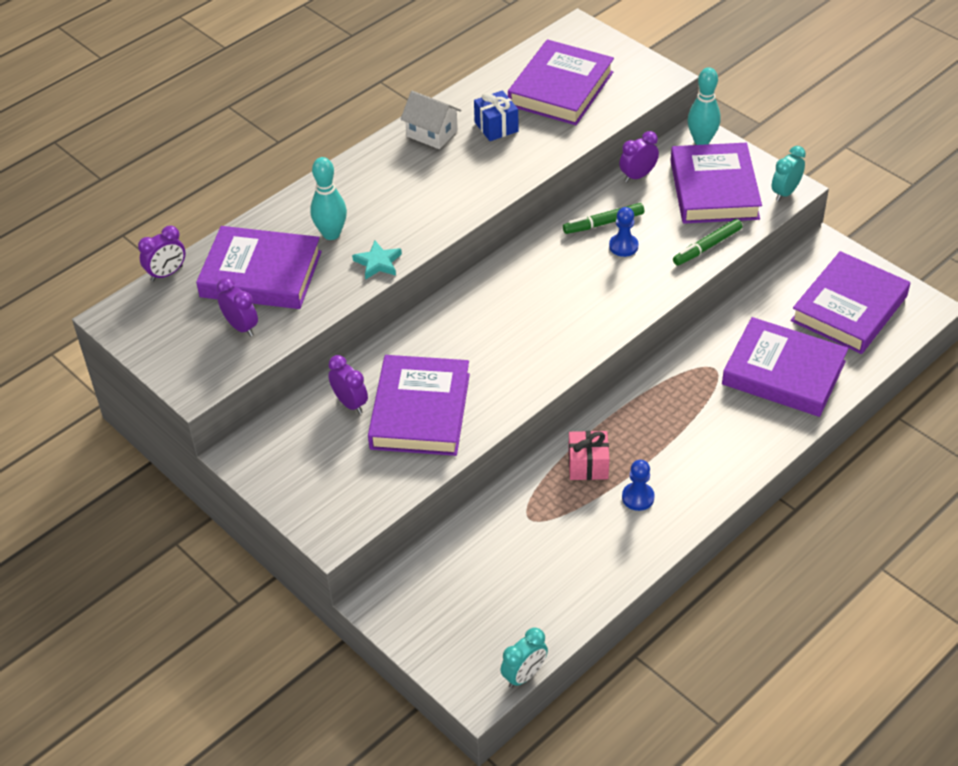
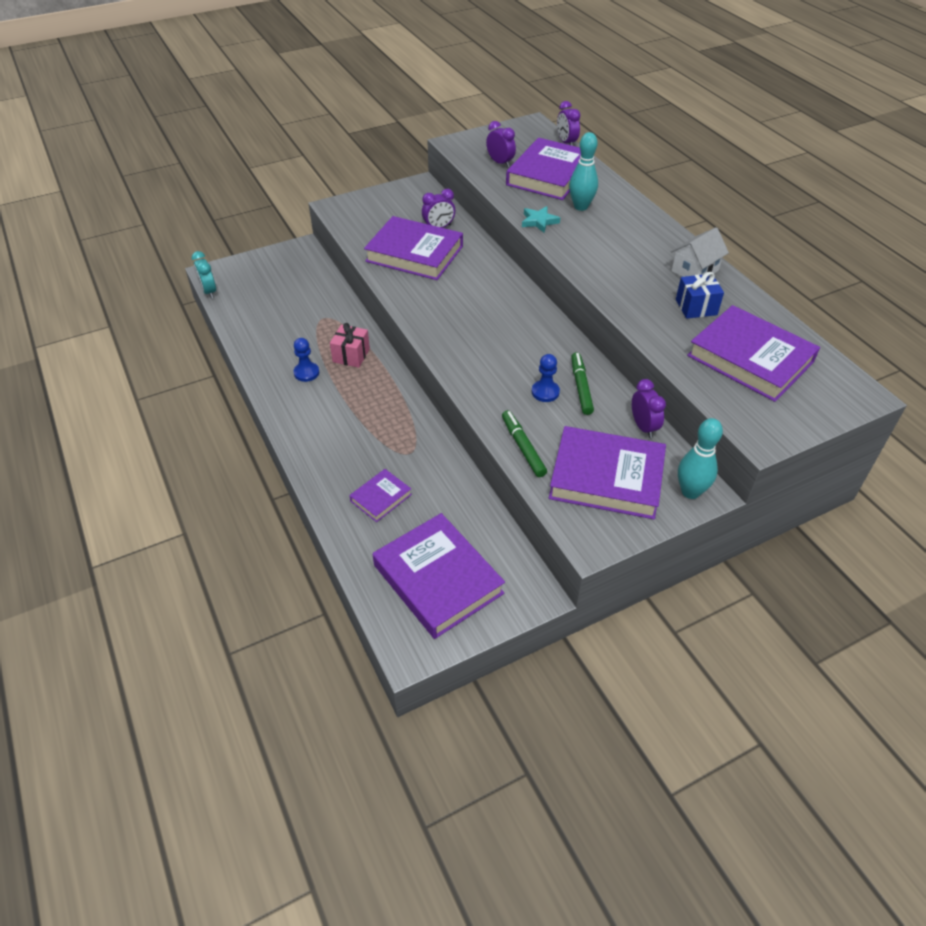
camera: 105 degrees right, 0 degrees up
(241, 327) = (500, 163): purple clock -> purple clock turned 105 degrees counterclockwise
(783, 373) = (381, 498): purple book -> purple book, size x0.49
(785, 192) = (584, 534): turquoise clock -> none

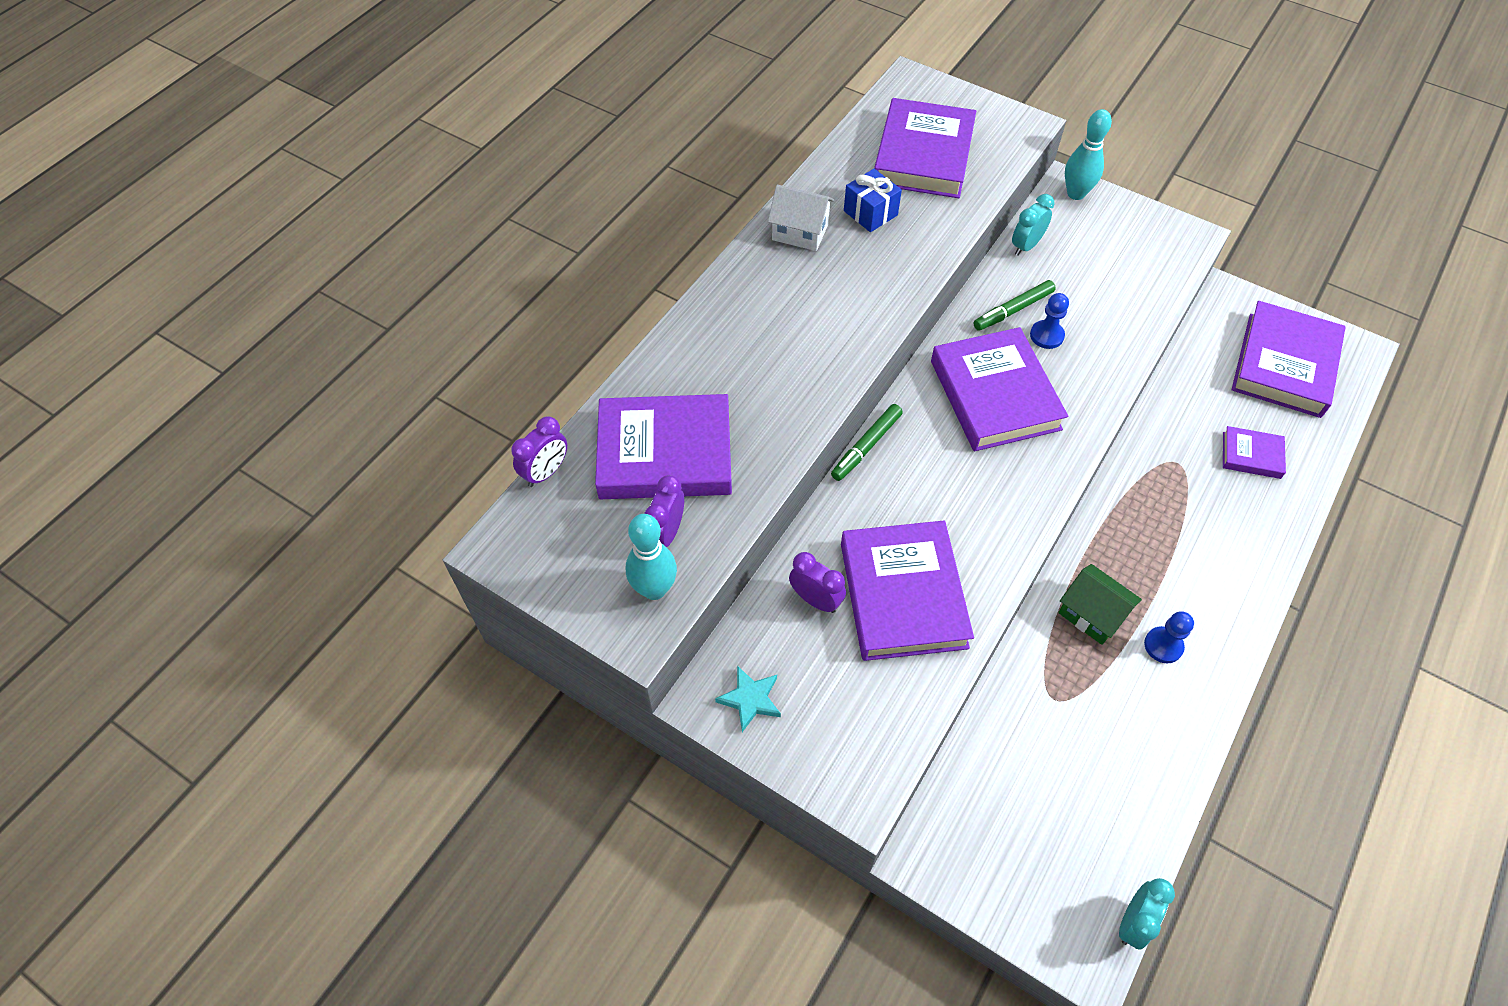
camera: 120 degrees left, 10 degrees up
(351, 355) = (1092, 614): pink gift -> green house
(523, 447) = (1136, 322): green marker -> green marker (866, 446)
(539, 221) = (802, 413): turquoise star -> turquoise star (750, 699)
(581, 206) = (731, 383): turquoise bowling pin -> turquoise bowling pin (654, 589)
(606, 478) = (1114, 250): purple book -> purple book (995, 395)
(643, 427) = (1026, 246): purple clock -> turquoise clock

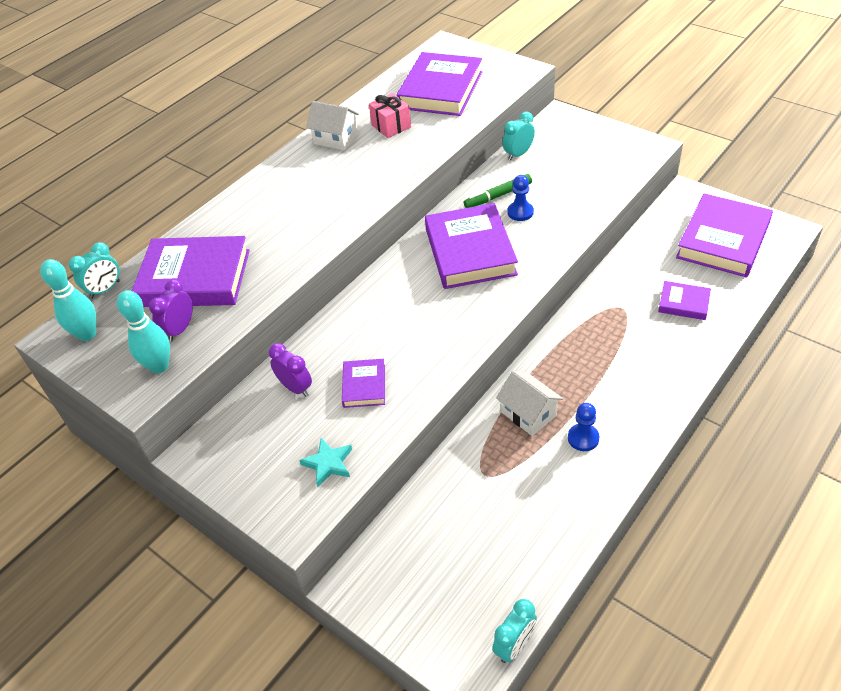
camera: 10 degrees right, 10 degrees down
(546, 472) = (105, 290): purple clock -> turquoise clock
(750, 699) = (227, 455): turquoise star -> turquoise star (328, 464)
(866, 446) = (362, 285): green marker -> none
(870, 213) = (391, 126): blue gift -> pink gift
(903, 595) = (364, 386): purple book -> purple book, size x0.49
(1076, 193) = (565, 120): turquoise bowling pin -> turquoise bowling pin (87, 334)
(1092, 614) = (529, 414): green house -> white house

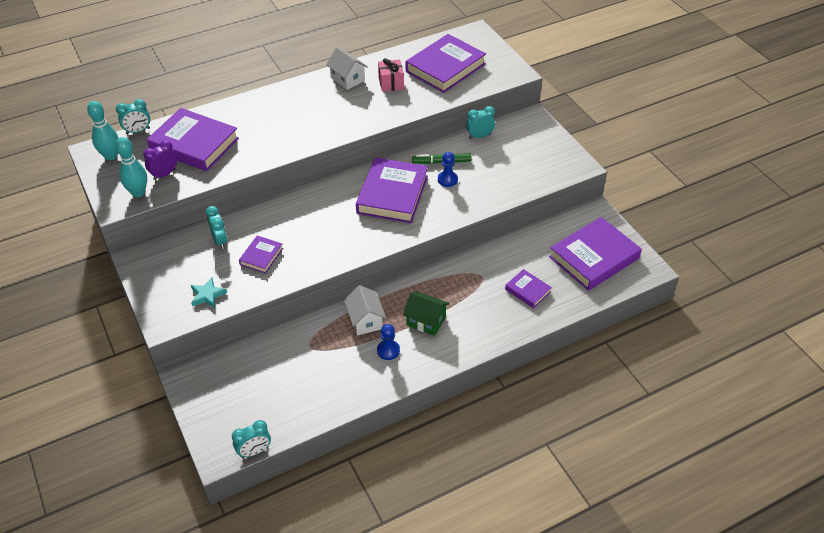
camera: 20 degrees right, 0 degrees up
(296, 388) = (220, 241): purple clock -> turquoise clock
(599, 384) = (426, 321): none -> green house

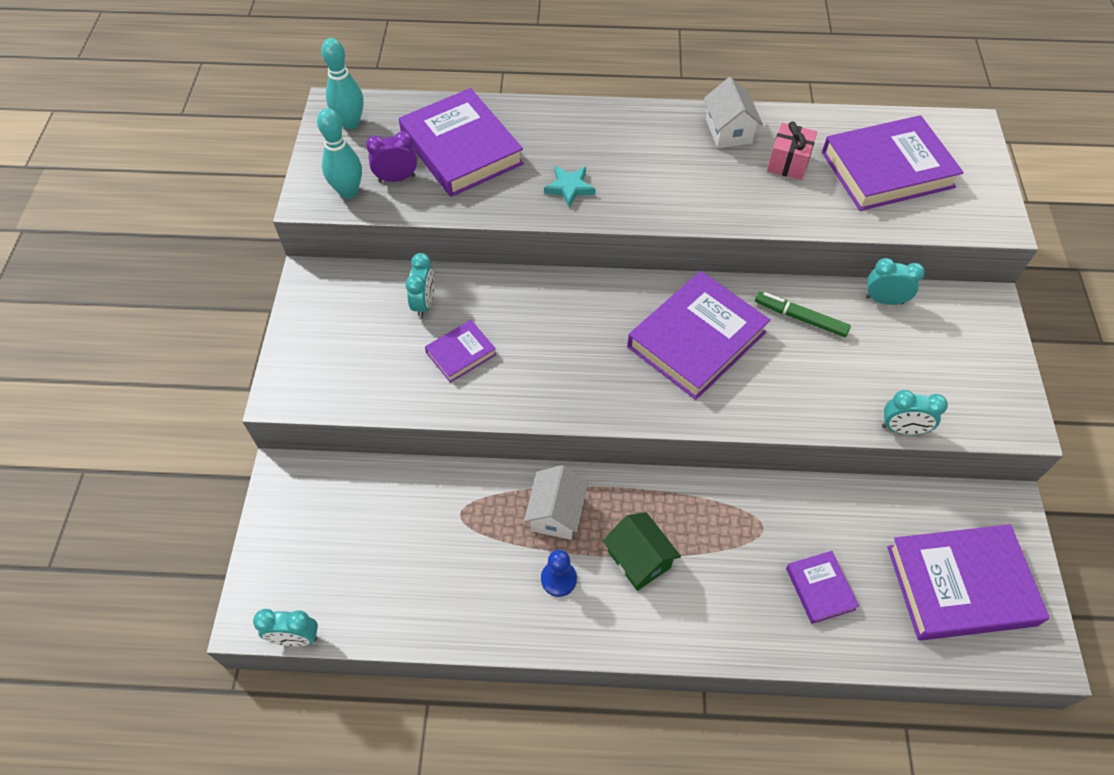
camera: 30 degrees right, 10 degrees up
(138, 131) = (405, 100): turquoise clock -> turquoise clock (902, 429)
(207, 295) = (359, 379): turquoise star -> turquoise star (569, 188)
(447, 180) = (792, 352): blue pawn -> none

